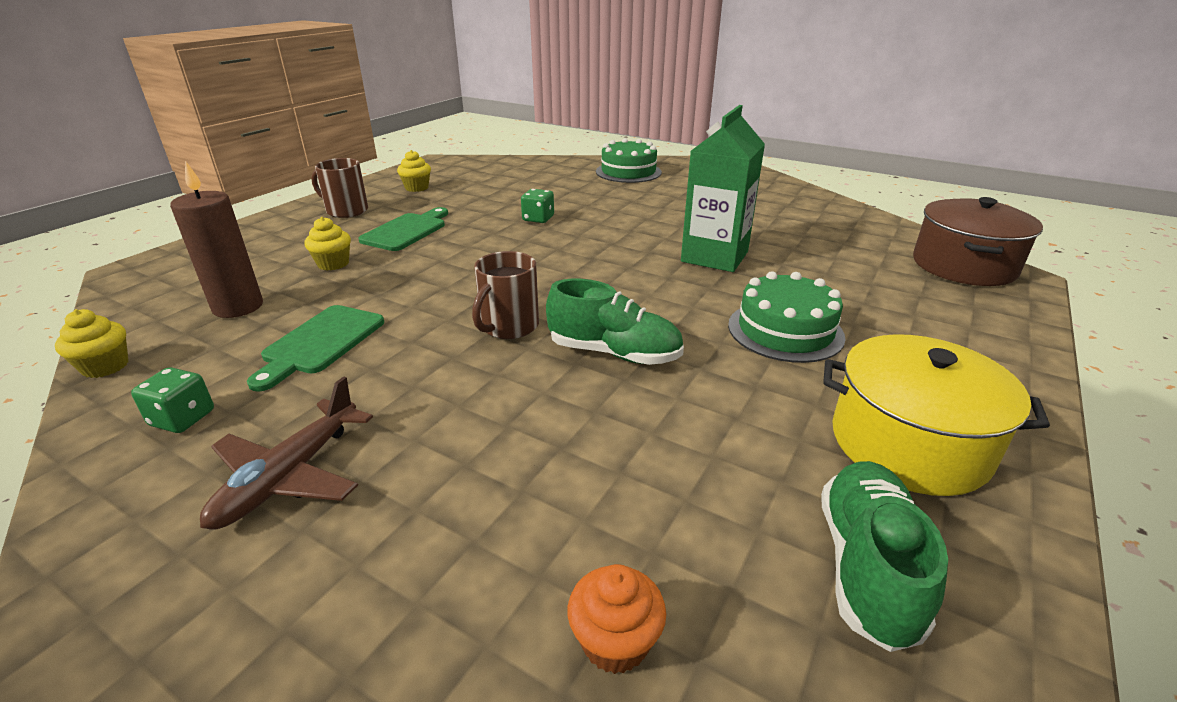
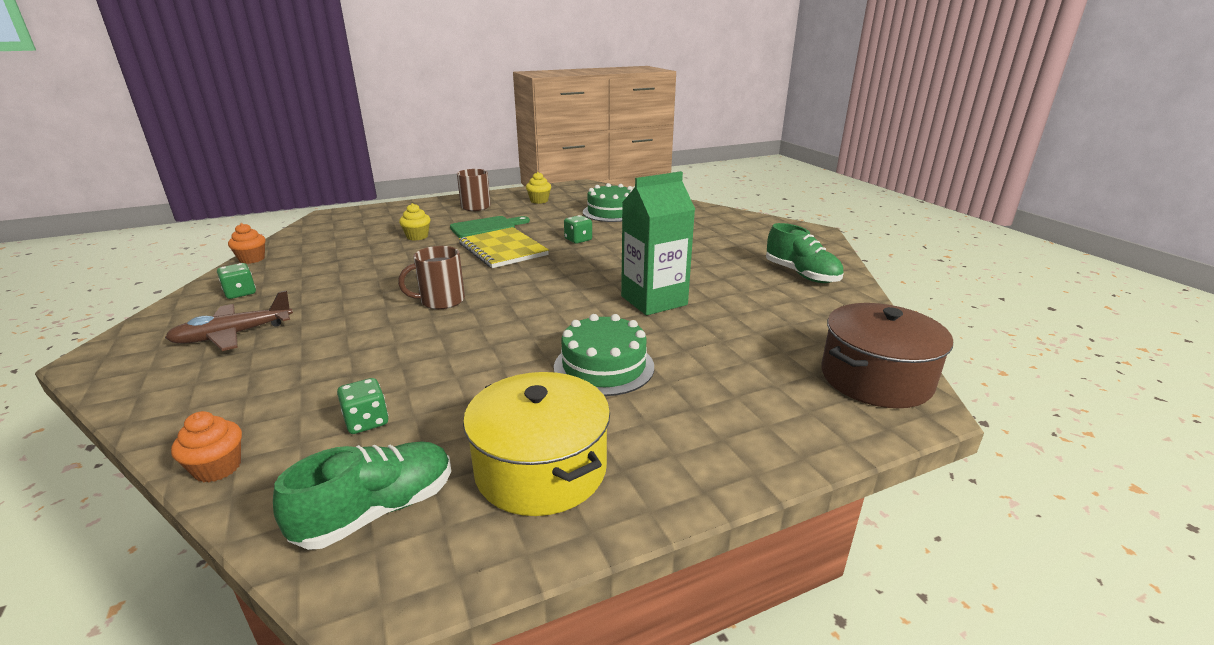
camera: 35 degrees right, 5 degrees down
(105, 366) = (252, 259): yellow cupcake -> orange cupcake
(238, 307) = (340, 247): brown candle -> none
(320, 343) = (343, 277): green cutting board -> none
(474, 250) = (503, 249): none -> yellow notebook
(614, 353) = (469, 337): green shoe -> green shoe (801, 274)
(628, 172) = (709, 221): green cake -> green cake (611, 212)
(680, 488) = (366, 421): none -> green dice

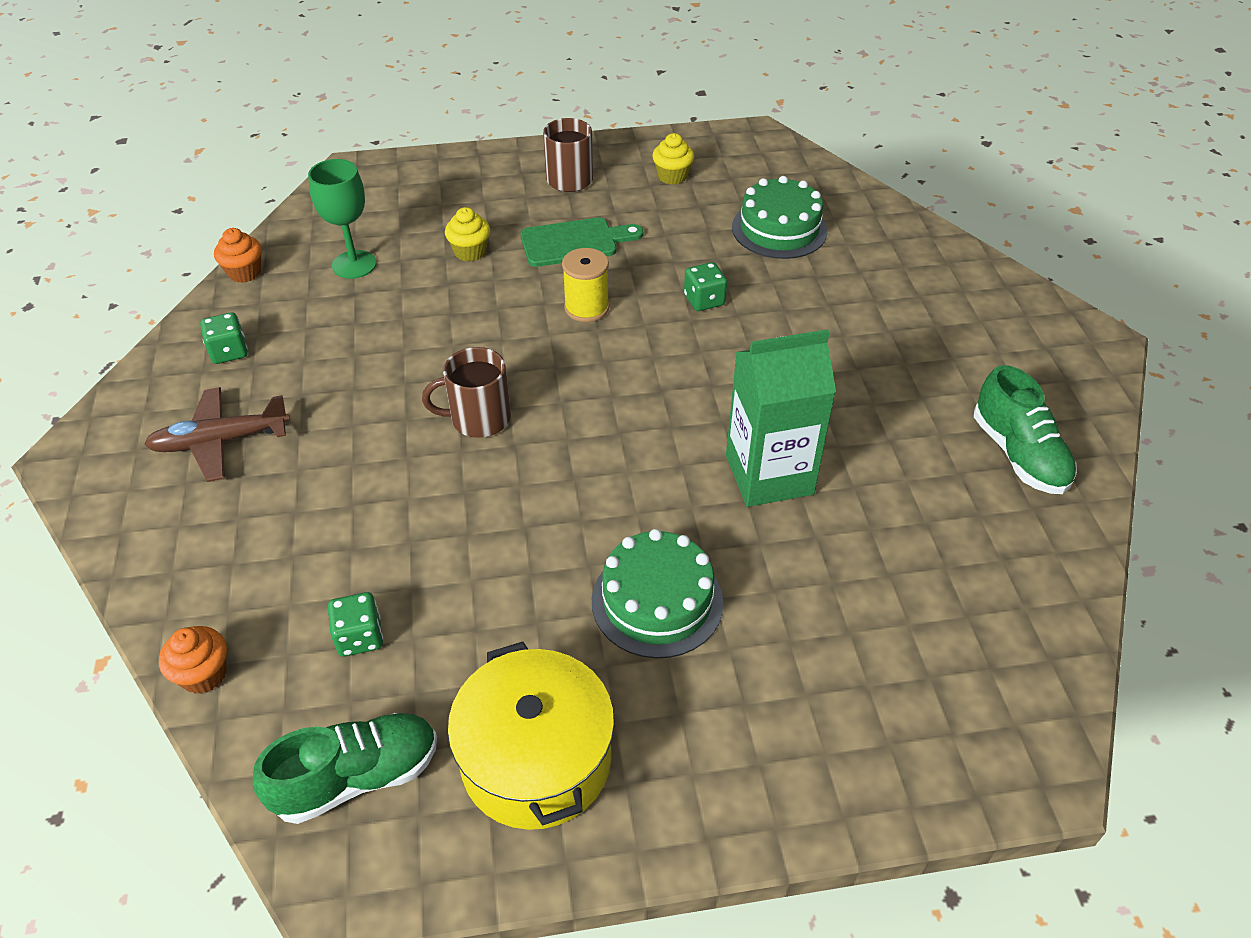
camera: 15 degrees right, 20 degrees up
(335, 248) = (354, 264): none -> green goblet
(503, 249) = (586, 308): yellow notebook -> yellow spool
(875, 378) = (1011, 705): brown pot -> none

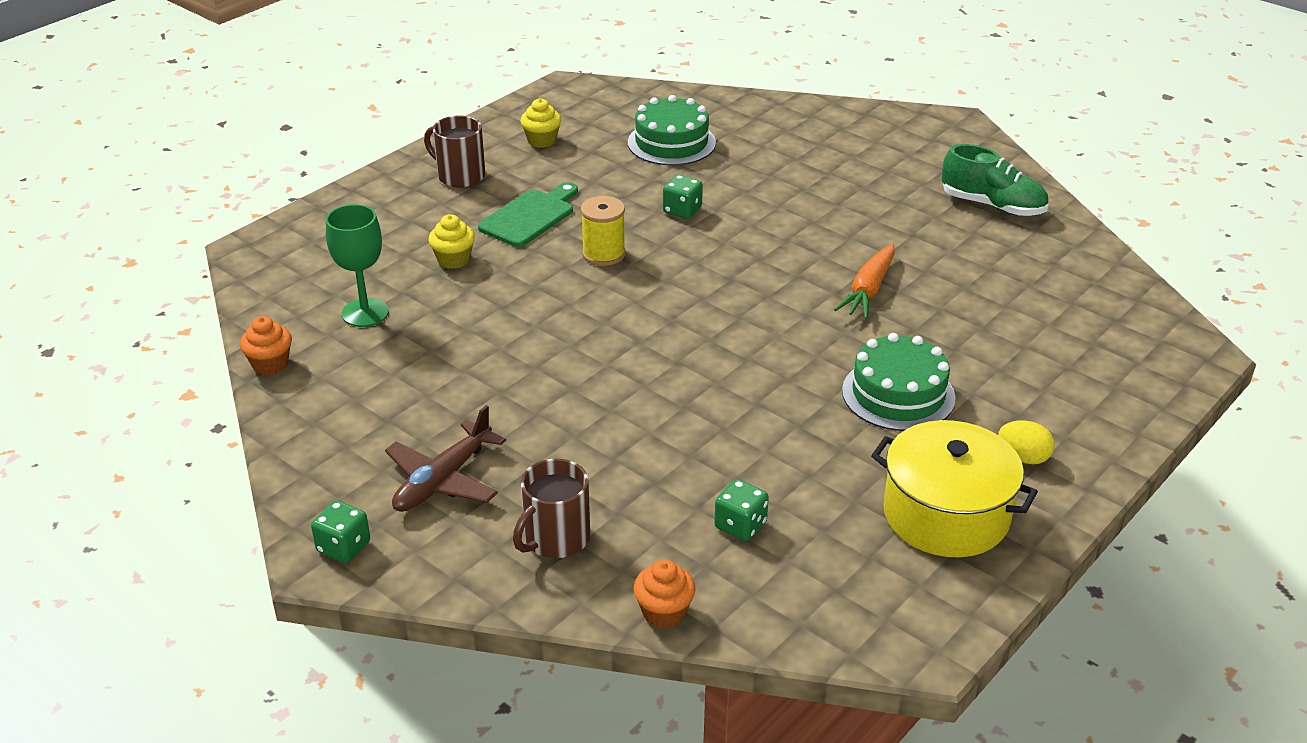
camera: 40 degrees left, 10 degrees down
(229, 352) = (350, 422): green dice -> green dice (343, 547)
(357, 777) = (854, 594): green shoe -> none
(478, 418) = (627, 360): brown mug -> brown mug (555, 539)
(687, 754) = (1023, 457): none -> yellow egg
(769, 475) = (868, 290): green carton -> orange carrot

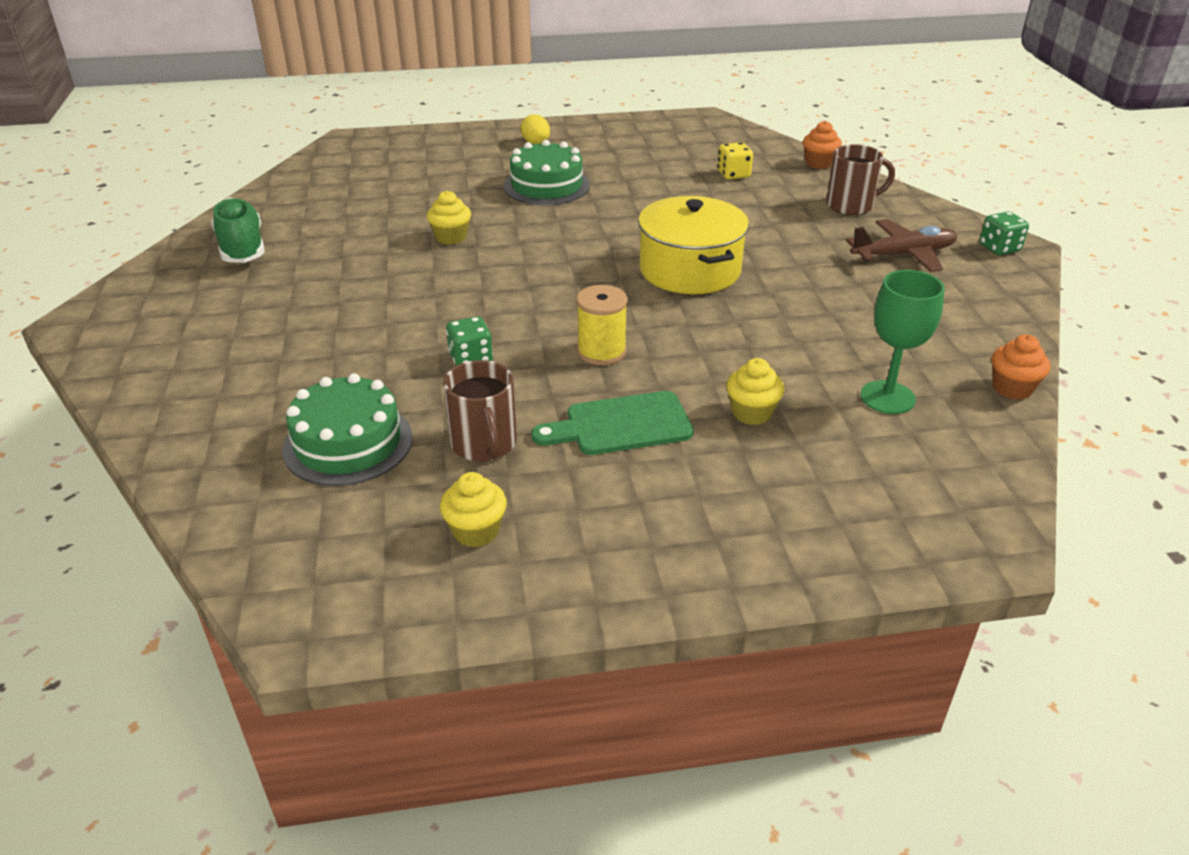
camera: 140 degrees left, 0 degrees up
(460, 176) = (638, 527): brown mug -> brown mug (484, 444)
(740, 525) = (733, 174): green dice -> yellow dice
(868, 290) = (451, 237): orange carrot -> yellow cupcake
(946, 514) = (617, 142): yellow pot -> yellow pot (690, 270)

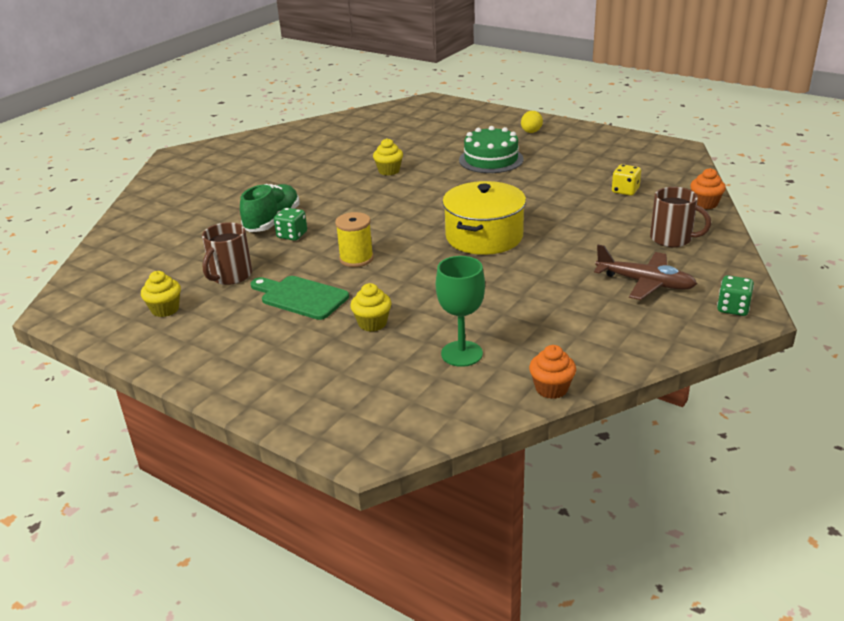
camera: 45 degrees right, 5 degrees down
(242, 248) = (288, 142): green shoe -> green shoe (272, 221)
(348, 443) = (183, 249): green cake -> none

